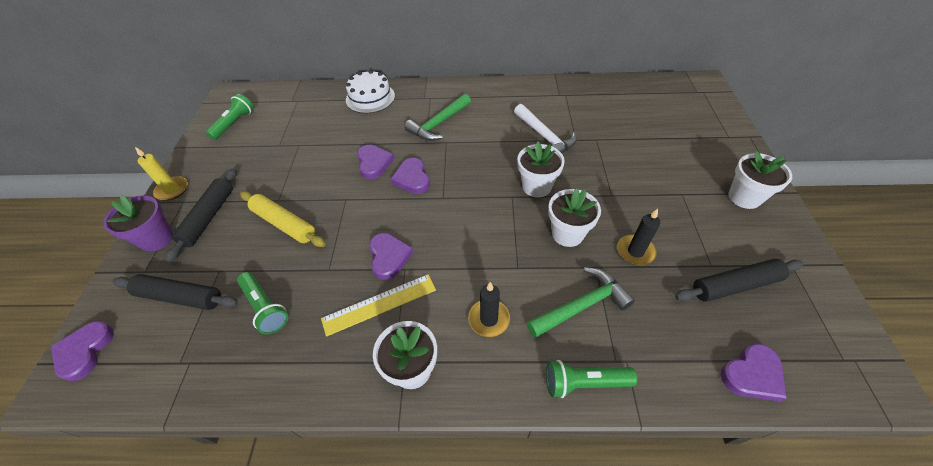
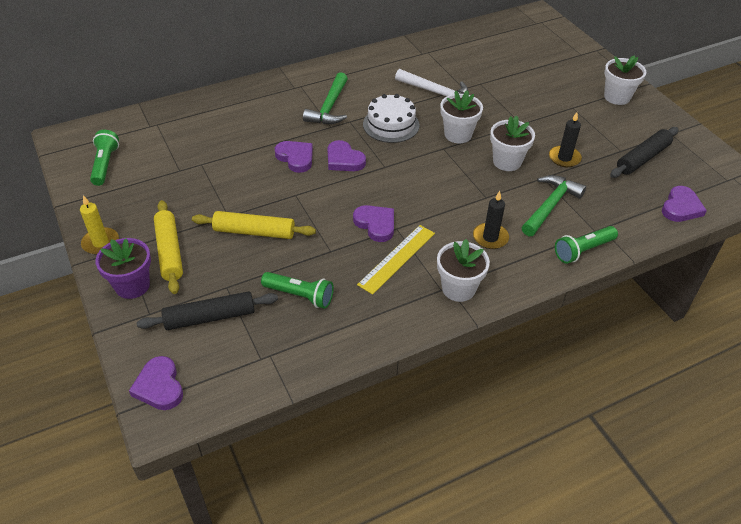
camera: 30 degrees left, 5 degrees down
(208, 217) = (169, 251): black rolling pin -> yellow rolling pin
(370, 98) = (237, 101): white cake -> white cake (391, 124)

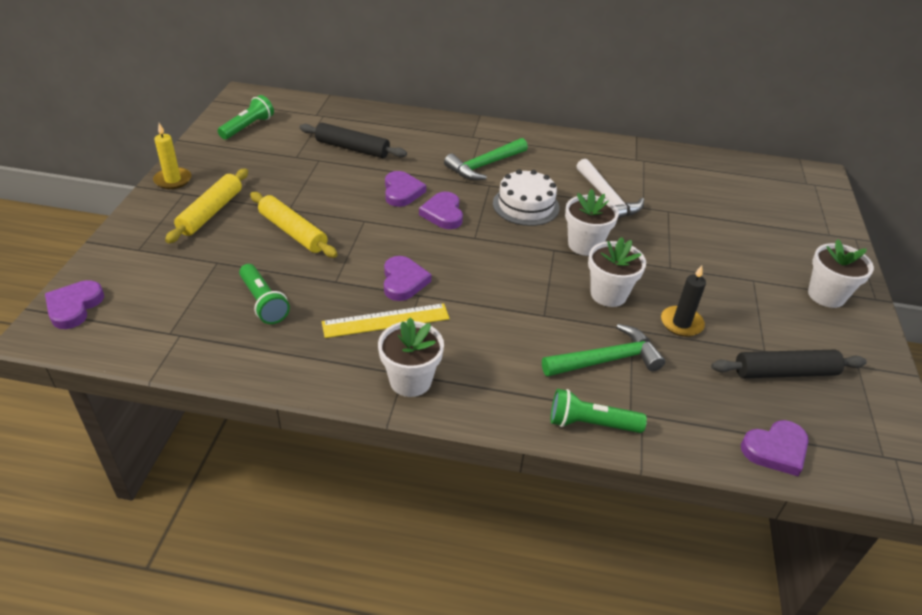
camera: 35 degrees right, 5 degrees down
(132, 285) = (153, 222): purple flower pot -> none
(210, 317) = (175, 278): black rolling pin -> black rolling pin (352, 148)
(490, 237) = (501, 354): black candle -> none

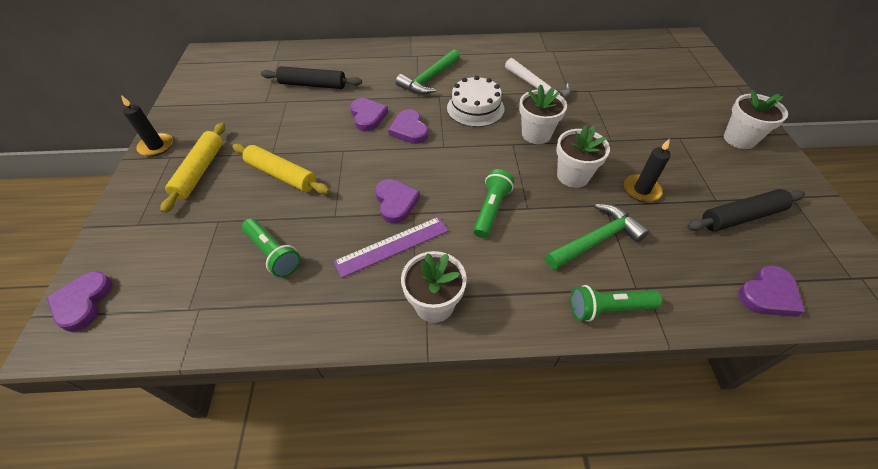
camera: 10 degrees left, 10 degrees up
(173, 180) = (156, 146): yellow candle -> black candle
(248, 127) = (215, 82): green flashlight -> green flashlight (491, 210)
(386, 320) = (392, 246): yellow ruler -> purple ruler

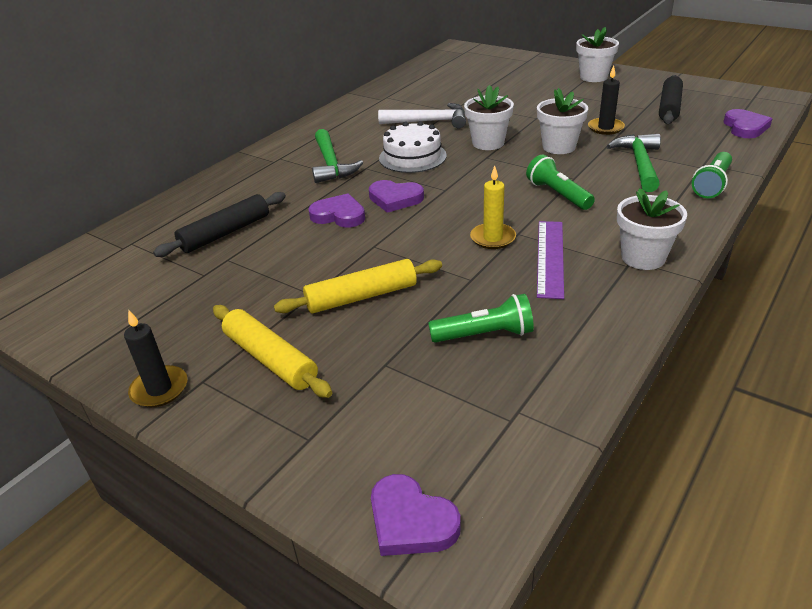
camera: 50 degrees left, 15 degrees down
(396, 202) = (493, 238): purple heart -> yellow candle

